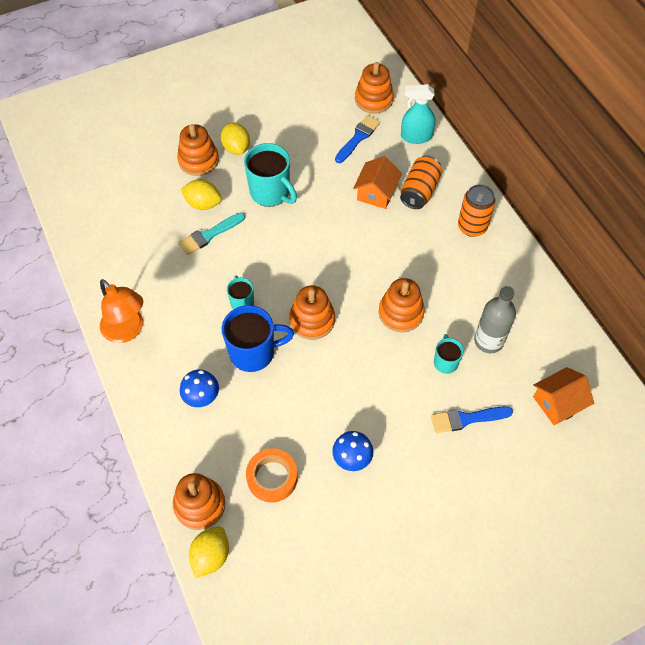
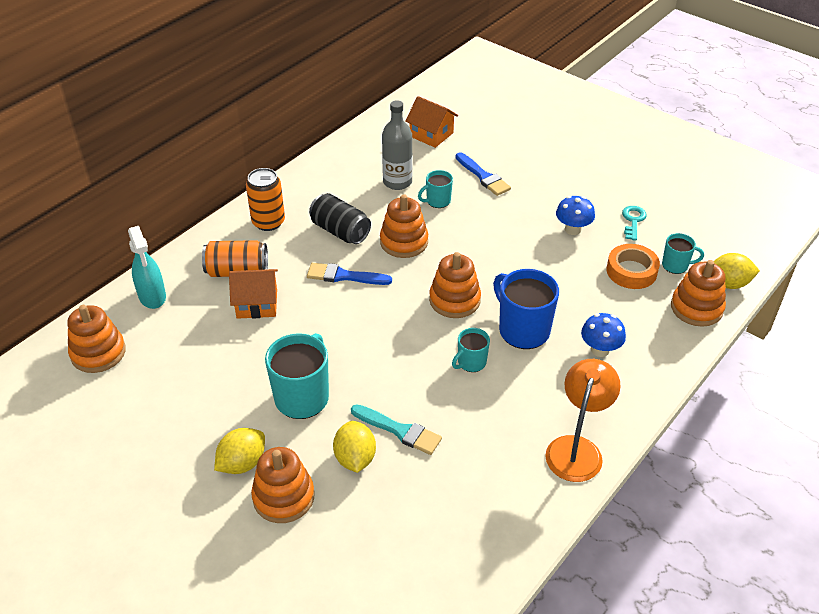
camera: 115 degrees left, 15 degrees down
(258, 523) = (676, 265): none -> turquoise mug
(337, 523) = (633, 221): none -> turquoise key
(358, 138) = (174, 346): blue brush -> blue brush (344, 276)
(437, 272) = (340, 231): none -> black can

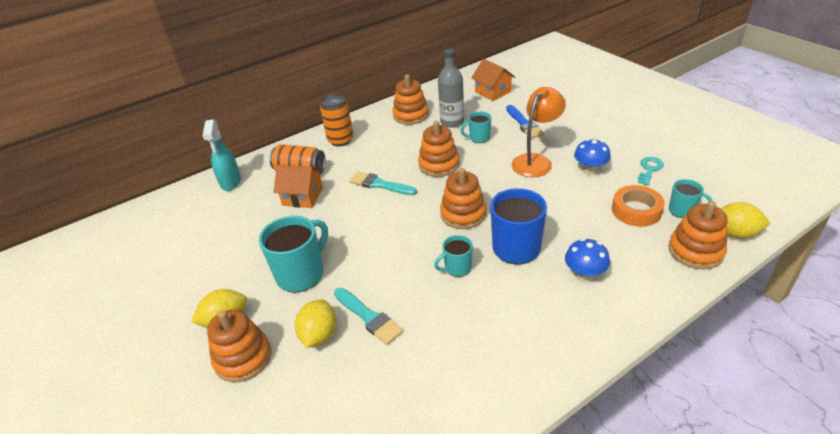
camera: 20 degrees right, 5 degrees down
(98, 353) = (170, 216): orange stacking toy -> orange stacking toy (411, 115)
(340, 231) = (392, 152): black can -> none
(344, 276) = (380, 184): blue brush -> turquoise brush
(577, 449) = (531, 366): orange lamp -> orange lamp (536, 161)

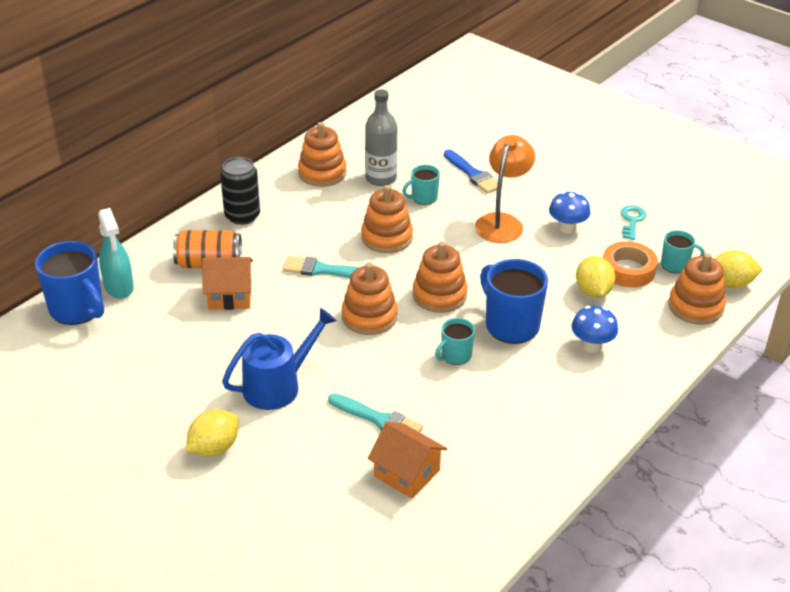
camera: 20 degrees left, 0 degrees up
(194, 195) = (77, 309): none -> blue mug
(243, 358) = (257, 480): orange stacking toy -> orange stacking toy (369, 317)
(301, 274) = (278, 386): turquoise mug -> blue watering can
(319, 335) = (332, 445): yellow lemon -> yellow lemon (593, 291)
(340, 140) = (242, 216): orange can -> black can
(493, 92) = (418, 131): orange house -> orange house (406, 473)

